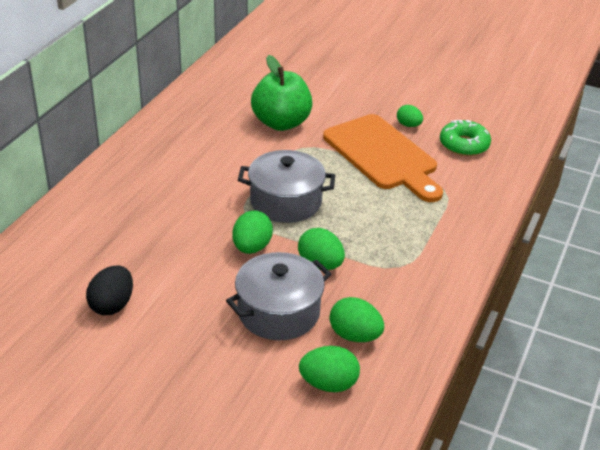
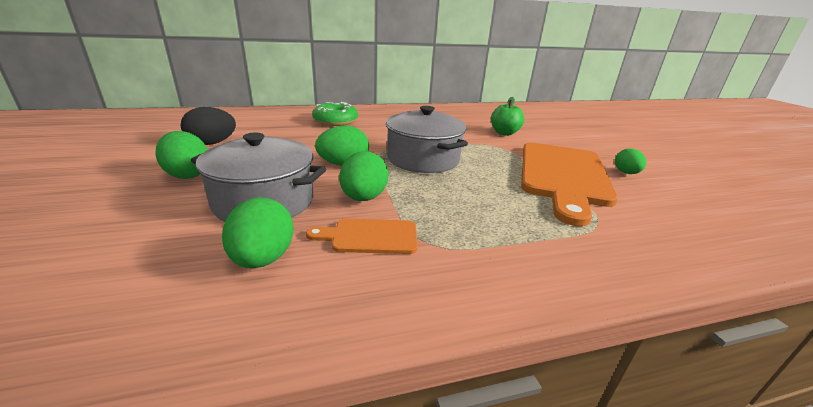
camera: 50 degrees right, 10 degrees down
(281, 123) = (504, 133): green apple -> green apple, size x0.58
(328, 384) = (146, 274): green egg -> green egg (188, 174)
(371, 285) = (370, 237): none -> orange cutting board
(464, 145) = (681, 208): green donut -> green donut (335, 121)

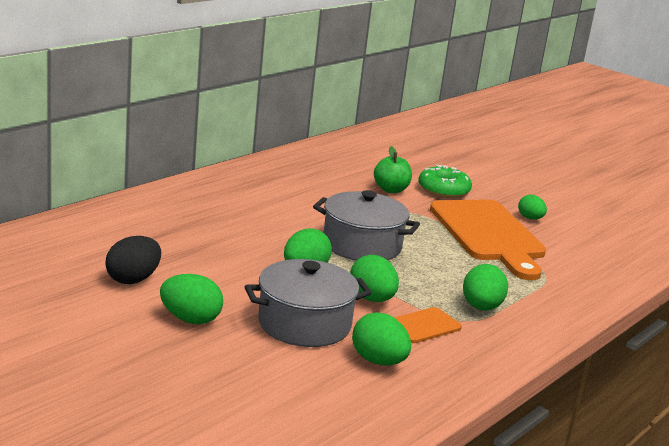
camera: 35 degrees left, 5 degrees down
(335, 121) = (200, 213): green donut -> green donut (443, 190)
(471, 237) = (481, 307): none -> green egg

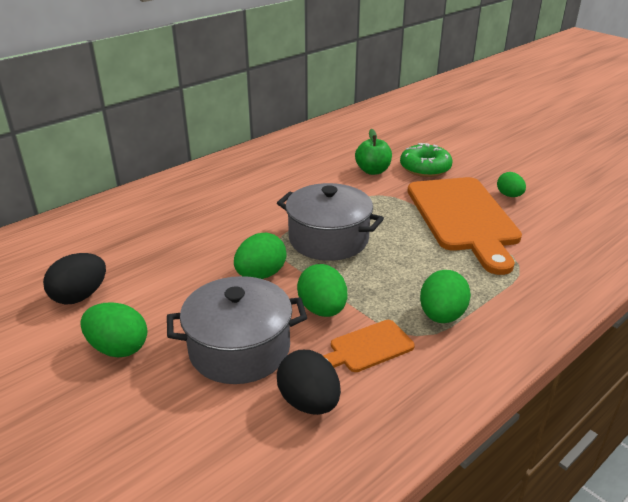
camera: 10 degrees right, 10 degrees up
(378, 361) = (309, 402): green egg -> black egg

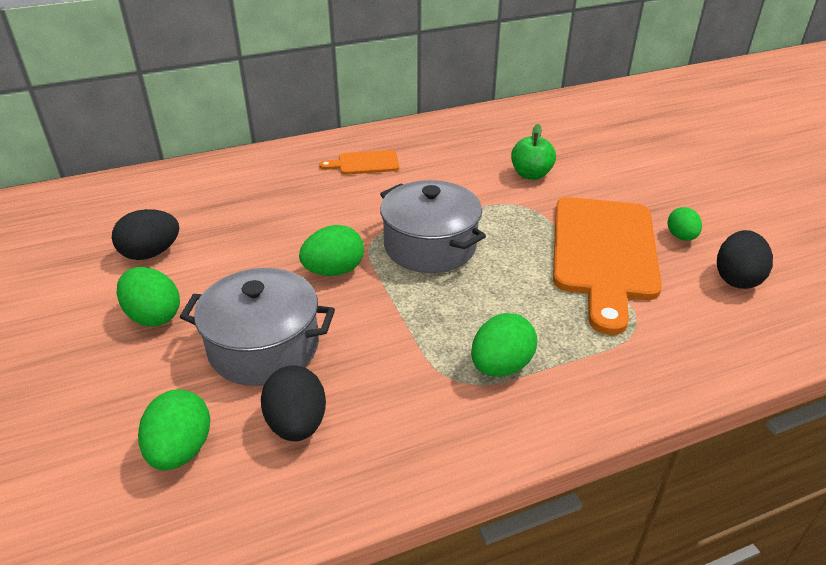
camera: 20 degrees right, 5 degrees up
(322, 309) = (374, 325): green egg -> green egg (181, 450)
(368, 347) = (395, 381): orange cutting board -> orange cutting board (365, 163)
(425, 168) = (596, 182): green donut -> none
(564, 216) = (736, 278): none -> black egg

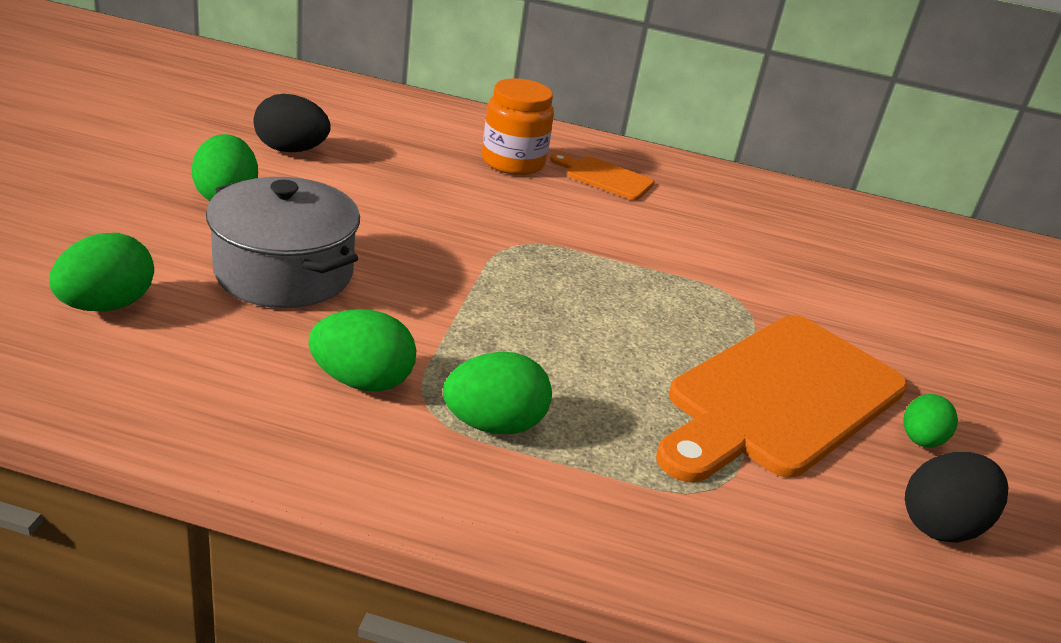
camera: 30 degrees right, 5 degrees down
(297, 424) = (226, 347): black egg -> none
(301, 182) = (513, 162): none -> orange jar
(334, 271) = (438, 249): green egg -> green egg (362, 381)
(430, 246) = (571, 281): grey pot -> none
(531, 174) = (796, 279): green apple -> none

